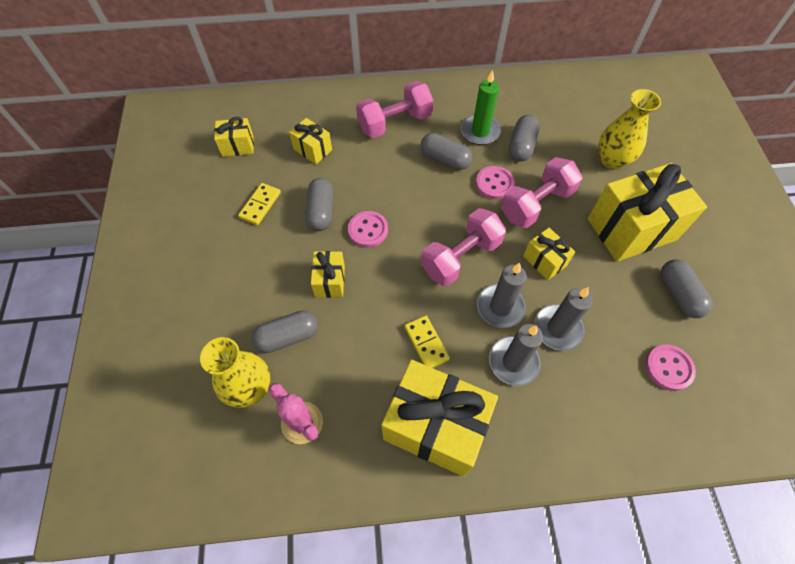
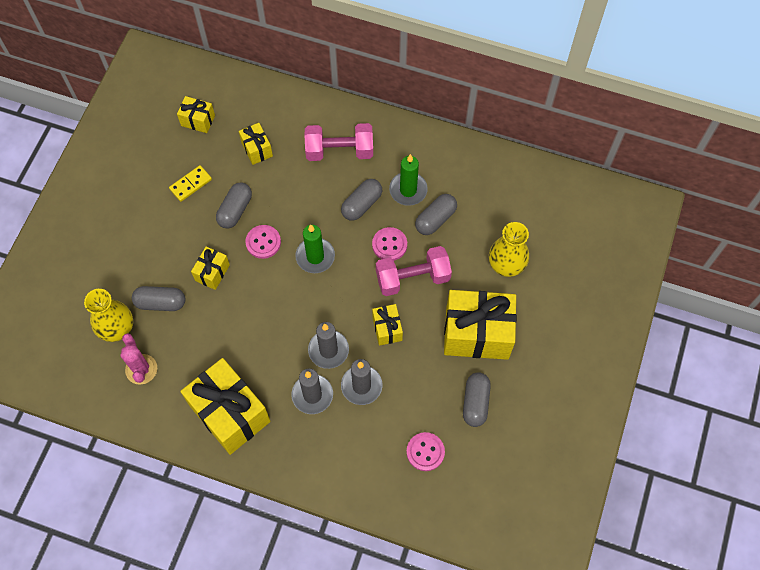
camera: 25 degrees right, 5 degrees up
(426, 343) = (257, 352): yellow domino -> none
(429, 222) = (315, 256): none -> green candle
(445, 159) = (362, 204): grey capsule -> grey capsule turned 75 degrees clockwise
(460, 257) = (322, 297): pink dumbbell -> none

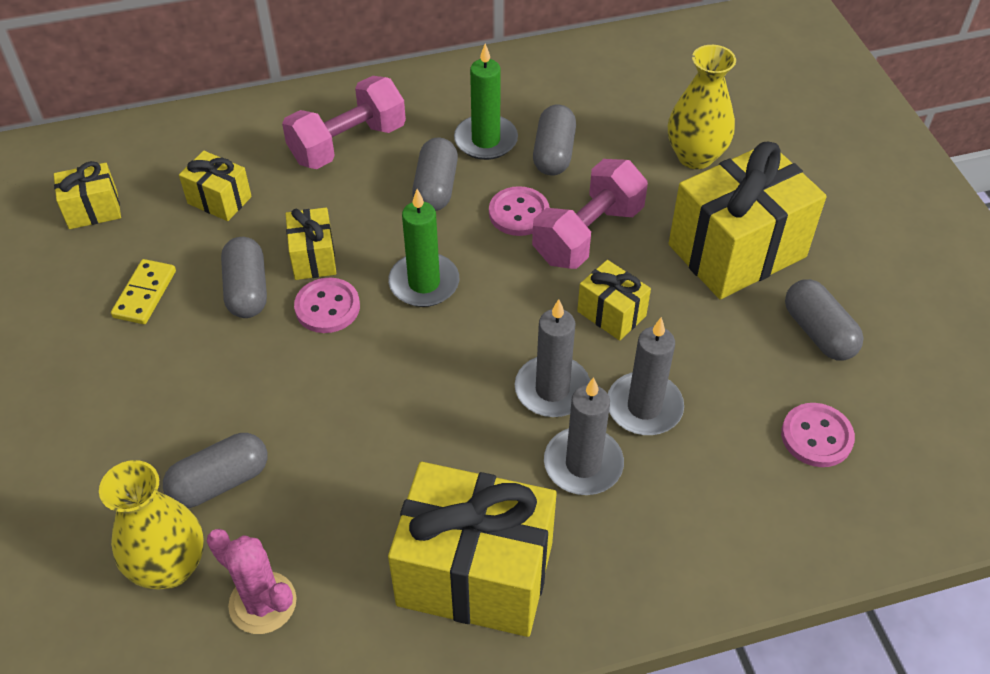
camera: 35 degrees left, 15 degrees down
(212, 273) = (277, 390): yellow gift -> yellow gift (313, 257)

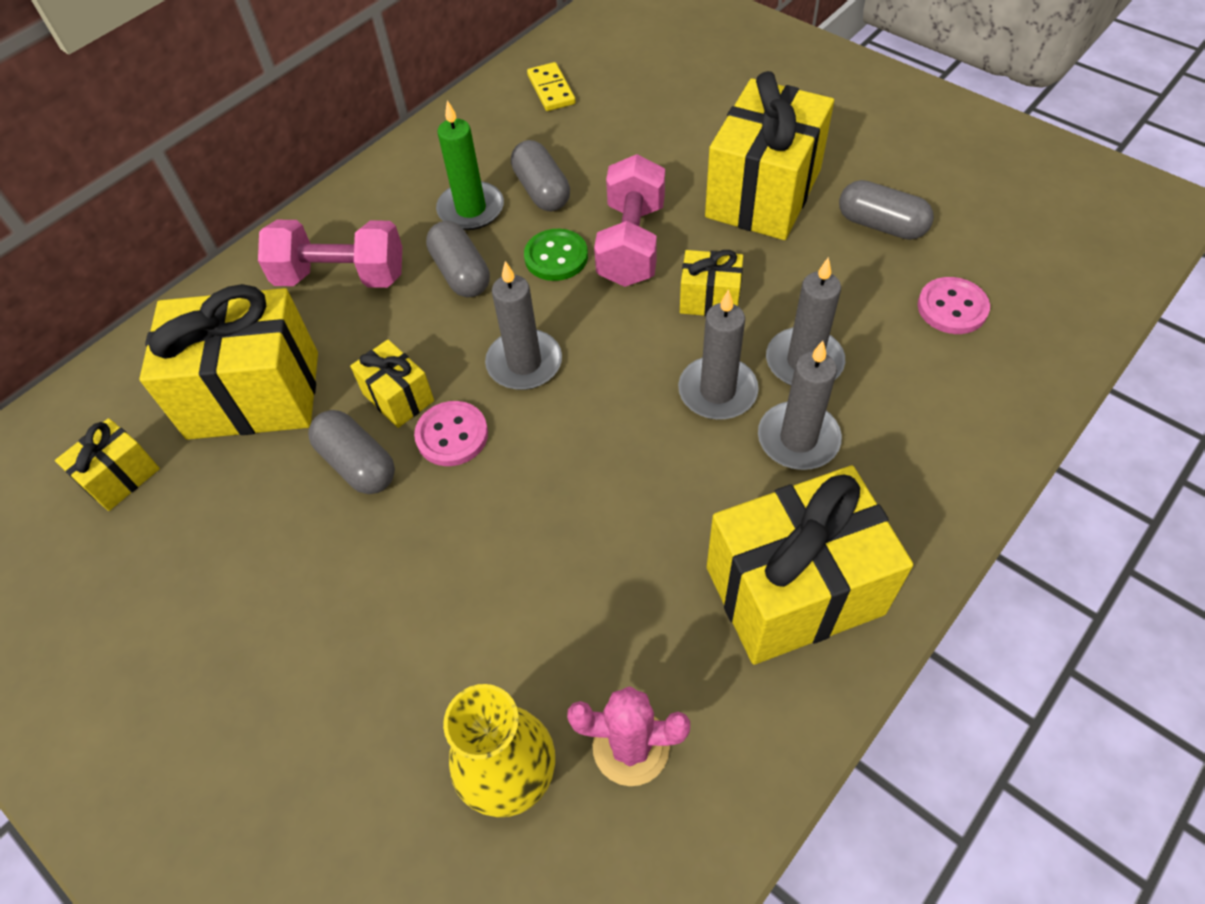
camera: 30 degrees left, 5 degrees up
(145, 294) = (252, 528): yellow domino -> yellow domino (551, 90)
(219, 200) = (254, 395): yellow gift -> yellow gift, size x2.08
(220, 482) = (489, 660): grey capsule -> none
(348, 143) = (341, 276): pink dumbbell -> pink dumbbell turned 75 degrees clockwise
(424, 283) = (524, 363): green candle -> grey candle
(519, 213) = (556, 257): pink button -> green button
(695, 156) = (663, 134): yellow vase -> none

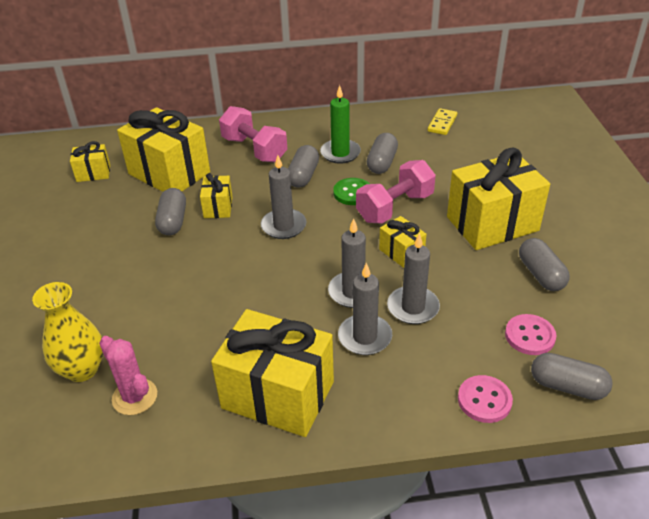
camera: 40 degrees right, 15 degrees down
(452, 435) = (220, 234): pink button -> pink button (484, 400)
(1046, 339) = (567, 386): none -> grey capsule

